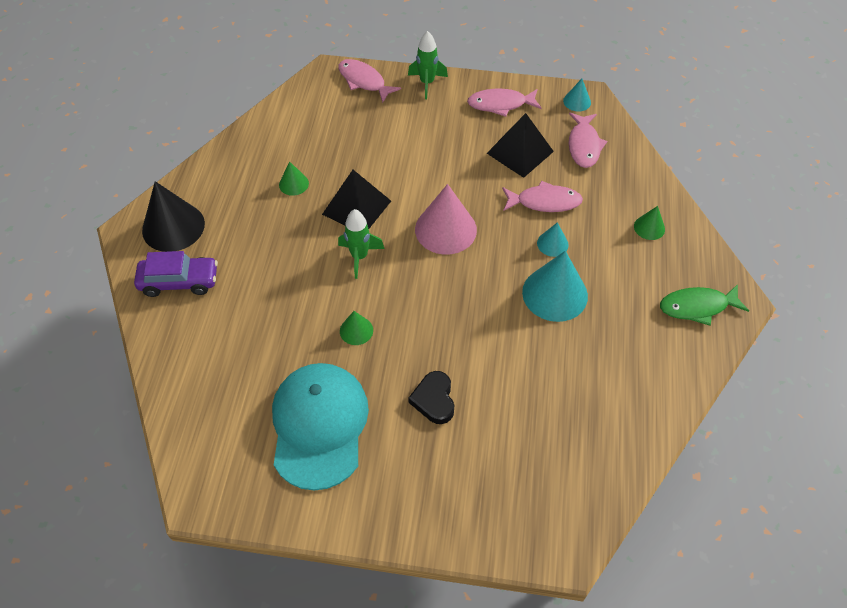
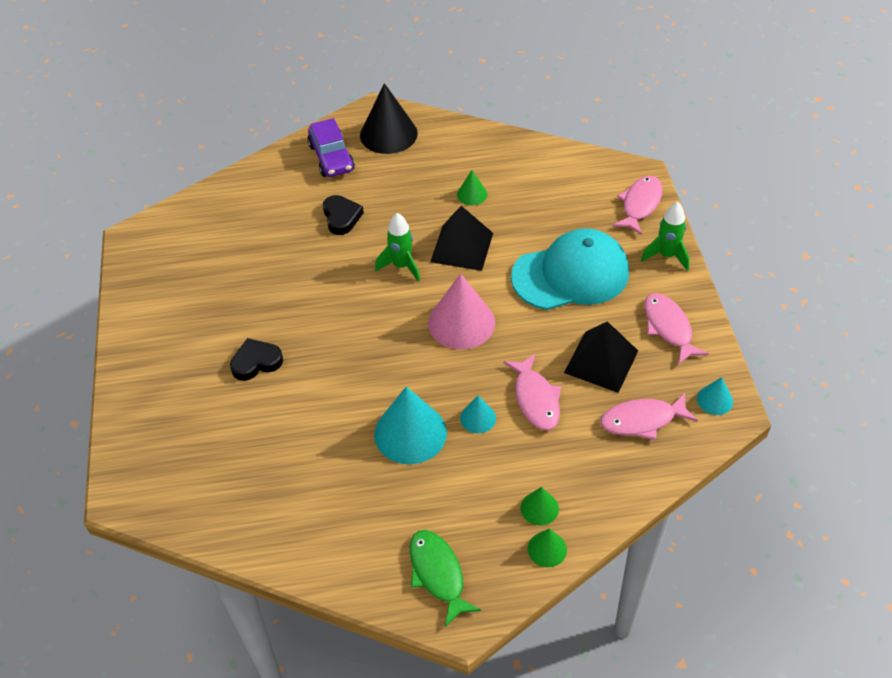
camera: 75 degrees right, 5 degrees down
(271, 290) = (341, 217): none -> black heart
(319, 426) = (211, 290): turquoise cap -> turquoise cap (570, 274)
(356, 330) = (316, 287): green cone -> green cone (547, 549)

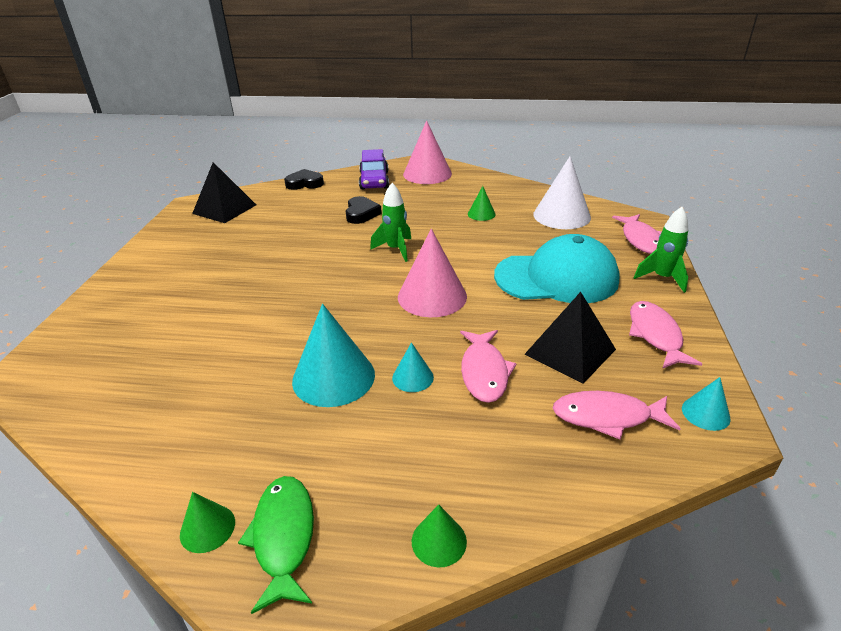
camera: 15 degrees right, 15 degrees down
(256, 362) = (224, 294): black heart -> black heart (304, 183)
(388, 134) = (427, 174): black cone -> pink cone
(462, 247) = (457, 245): black pyramid -> black pyramid (224, 209)
(539, 508) = (447, 487): green cone -> green cone (207, 528)
(556, 181) = (561, 215): none -> white cone
(640, 205) = (640, 239): pink fish -> pink fish turned 135 degrees clockwise

